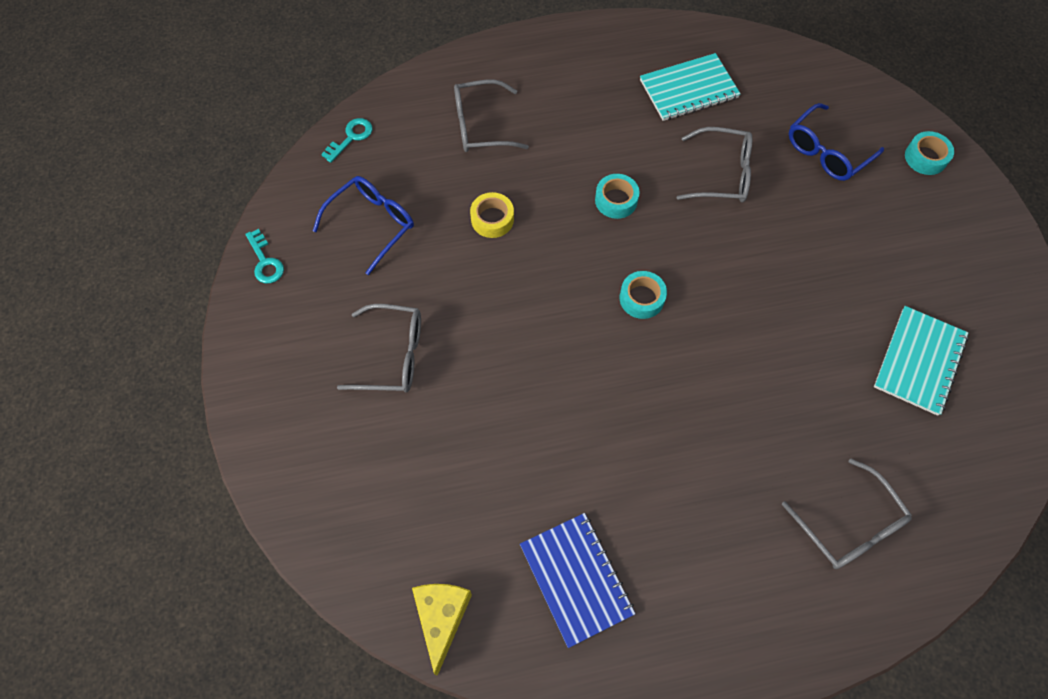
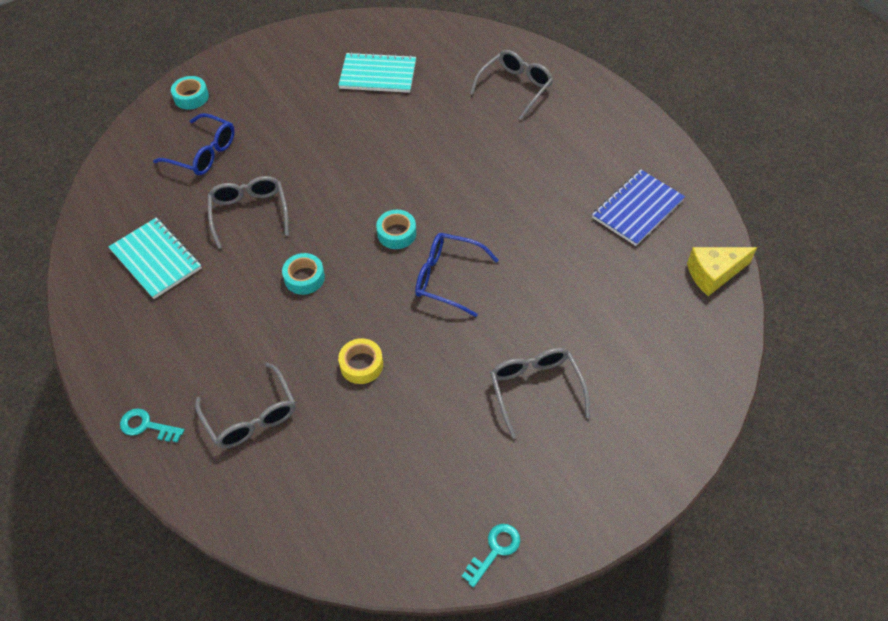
camera: 110 degrees left, 10 degrees down
(351, 137) = (307, 539): turquoise key -> turquoise key (146, 426)
(372, 224) = (409, 467): blue glasses -> blue glasses (448, 278)

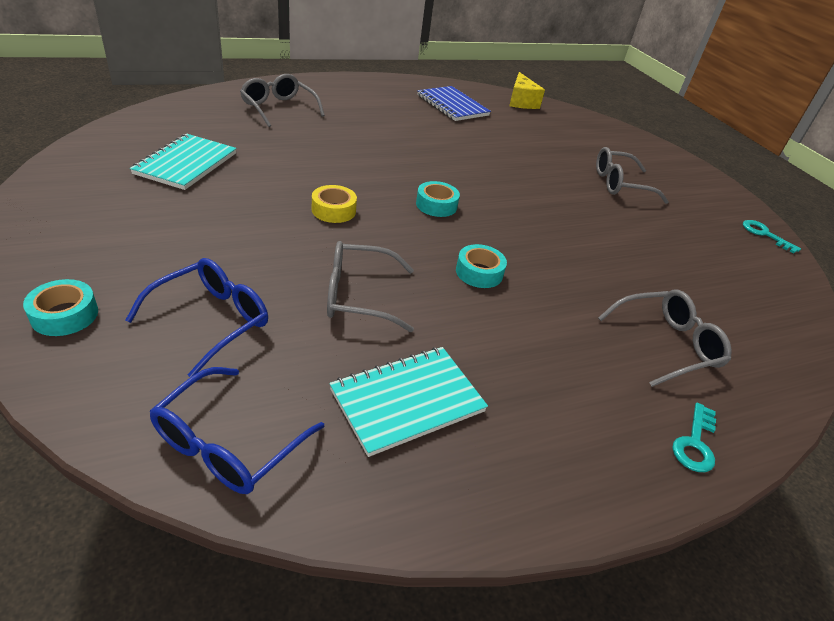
camera: 85 degrees left, 15 degrees down
(361, 365) = (597, 259): yellow tape -> yellow tape (333, 210)
(448, 278) = (501, 192): blue glasses -> blue glasses (229, 443)

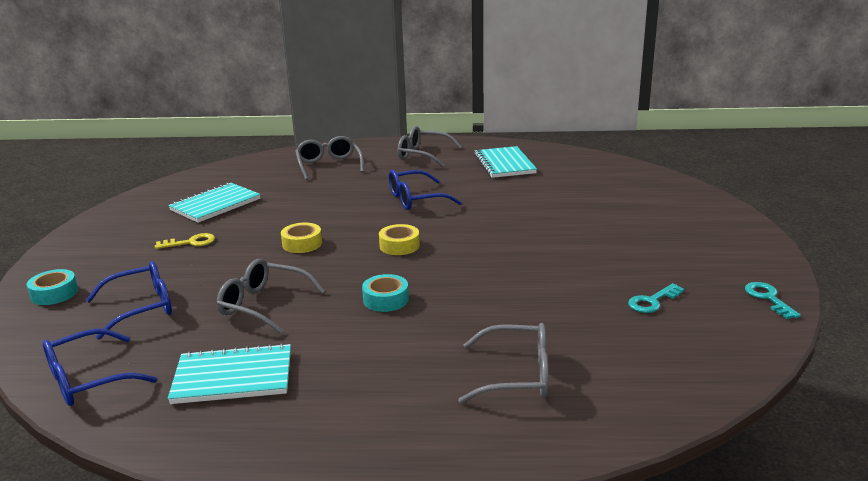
camera: 30 degrees right, 15 degrees down
(198, 218) = (190, 242): none -> yellow key
(405, 148) = (416, 199): none -> blue glasses
(436, 205) = (399, 246): turquoise tape -> yellow tape
(452, 105) = (504, 164): blue notebook -> turquoise notebook
(521, 102) = (589, 161): yellow cheese -> none
(620, 184) = (626, 240): grey glasses -> grey glasses (423, 155)
(695, 443) = (457, 450): turquoise key -> turquoise key (652, 301)

